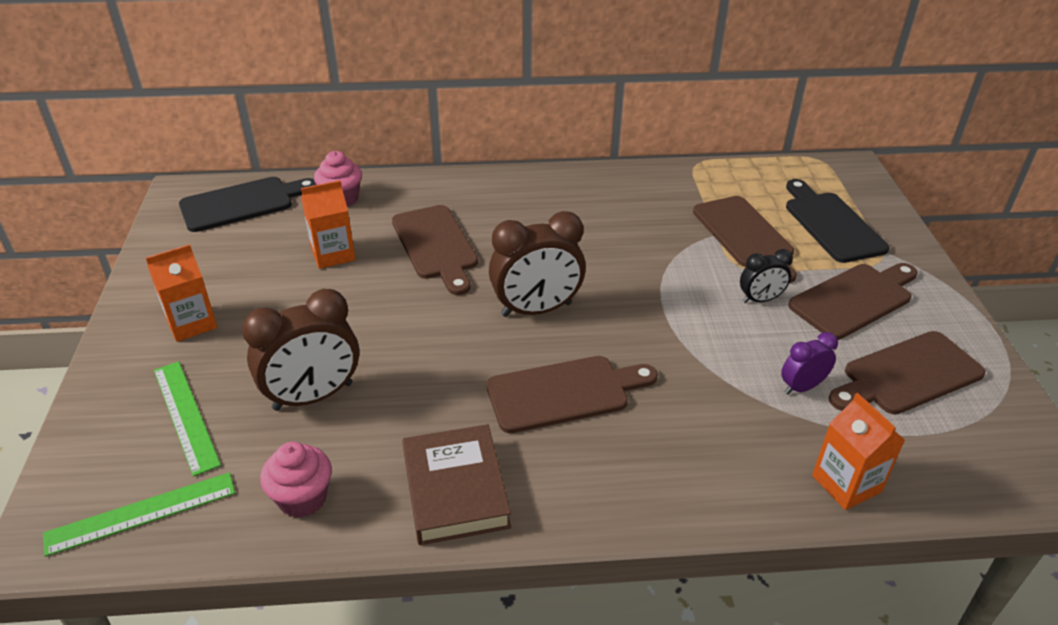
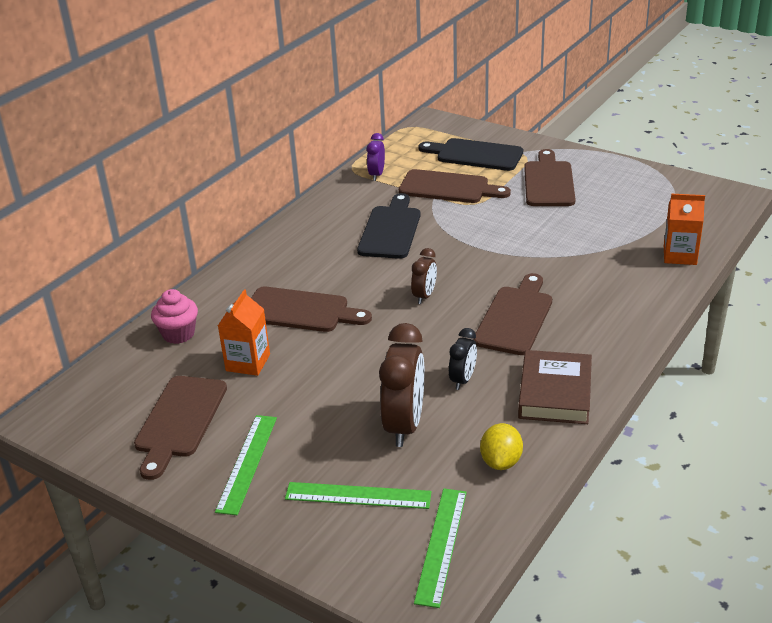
camera: 50 degrees left, 5 degrees down
(191, 323) = (247, 463): orange carton -> green ruler
(242, 203) = (111, 388): black cutting board -> black cutting board (390, 230)
(302, 498) = (501, 461): pink cupcake -> yellow lemon
(455, 489) = (555, 393): brown book -> brown book turned 75 degrees clockwise
(536, 309) = (424, 296): brown clock -> brown clock, size x0.54
(760, 299) = (512, 211): black clock -> black clock (463, 380)
(802, 387) = (598, 234): purple clock -> purple clock (376, 175)
(907, 375) = (624, 197): brown cutting board -> brown cutting board (179, 421)

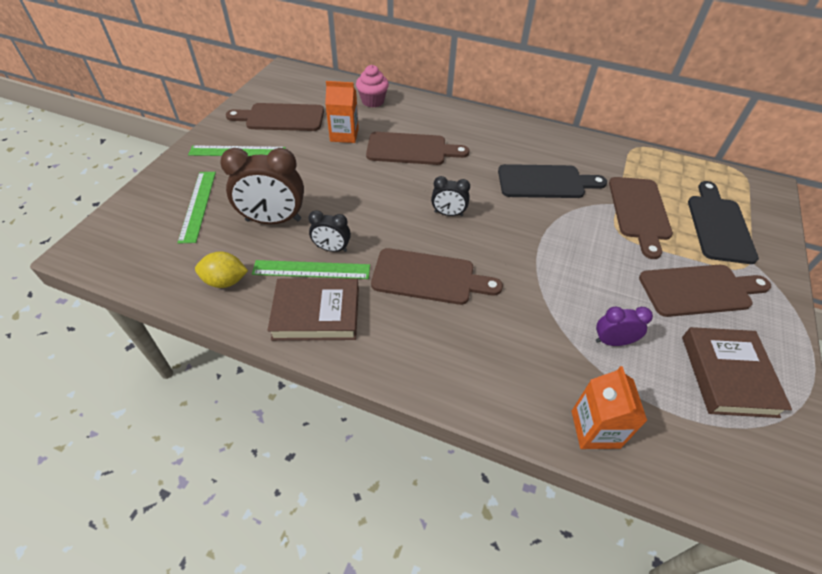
camera: 75 degrees right, 15 degrees up
(301, 311) = (411, 149): brown cutting board -> brown cutting board turned 90 degrees counterclockwise
(376, 175) = (635, 163): purple clock -> purple clock (612, 341)
(424, 296) = (448, 214): brown clock -> black clock
(441, 545) = (138, 254): green ruler -> green ruler (311, 270)
(632, 191) = (728, 375): none -> brown book

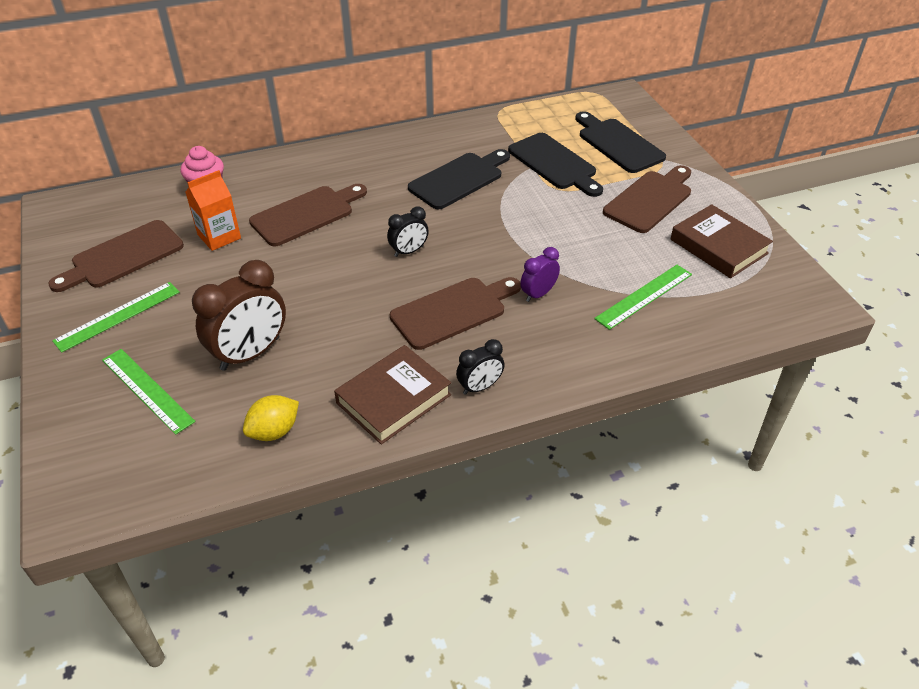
camera: 40 degrees left, 5 degrees down
(311, 270) = (344, 370): green ruler -> green ruler (644, 296)
(332, 249) = (341, 342): black clock -> black clock (480, 387)
(595, 429) = (678, 335): orange carton -> none
(612, 341) = (632, 271): purple clock -> purple clock (538, 294)
(639, 212) = (555, 164): brown cutting board -> black cutting board

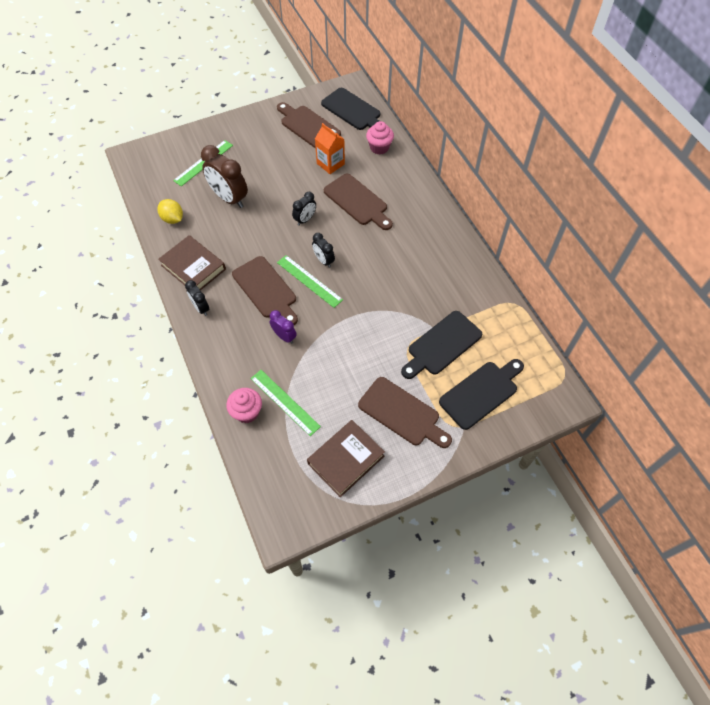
camera: 85 degrees right, 15 degrees up
(118, 316) = (258, 137): green ruler -> green ruler (309, 281)
(325, 267) = (305, 219): none -> black clock
(459, 179) = (410, 282): black cutting board -> black cutting board (353, 111)
(663, 333) = (247, 412): none -> pink cupcake

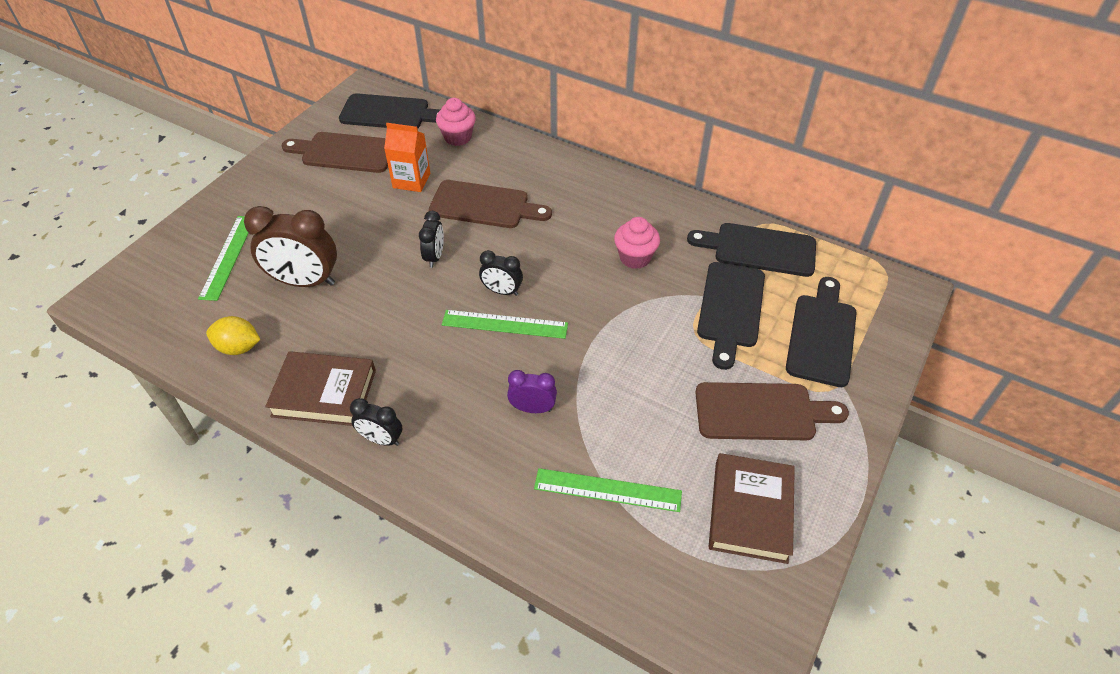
camera: 35 degrees left, 10 degrees down
(247, 412) = (568, 536): pink cupcake -> pink cupcake (635, 257)
(266, 289) = (456, 365): brown cutting board -> none
(495, 318) = (759, 249): none -> black cutting board

